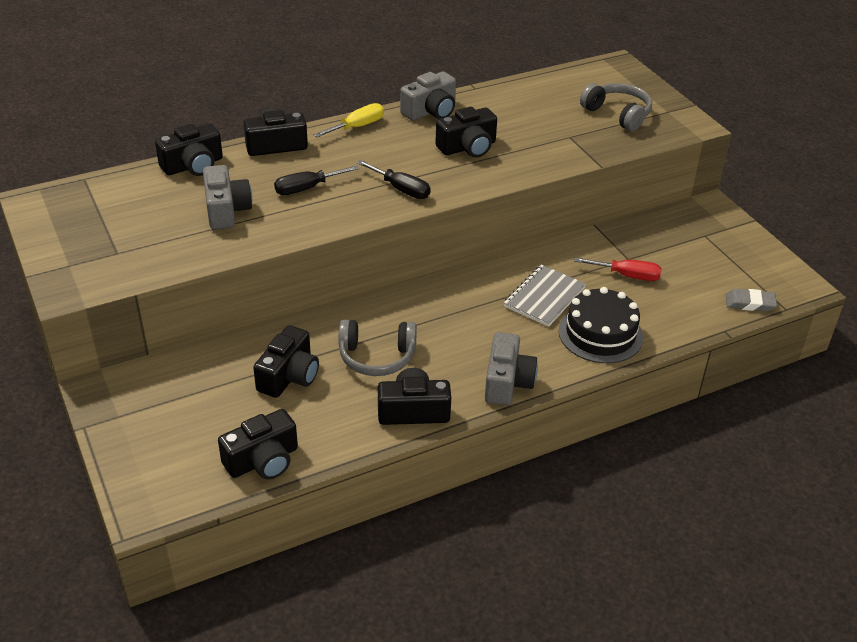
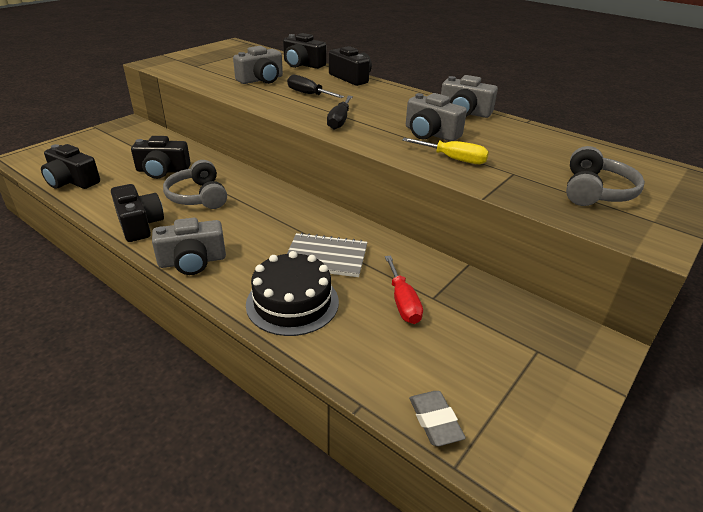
camera: 65 degrees right, 5 degrees down
(357, 127) = (406, 94): yellow screwdriver -> yellow screwdriver (453, 159)
(468, 147) = (430, 134): black camera -> grey camera

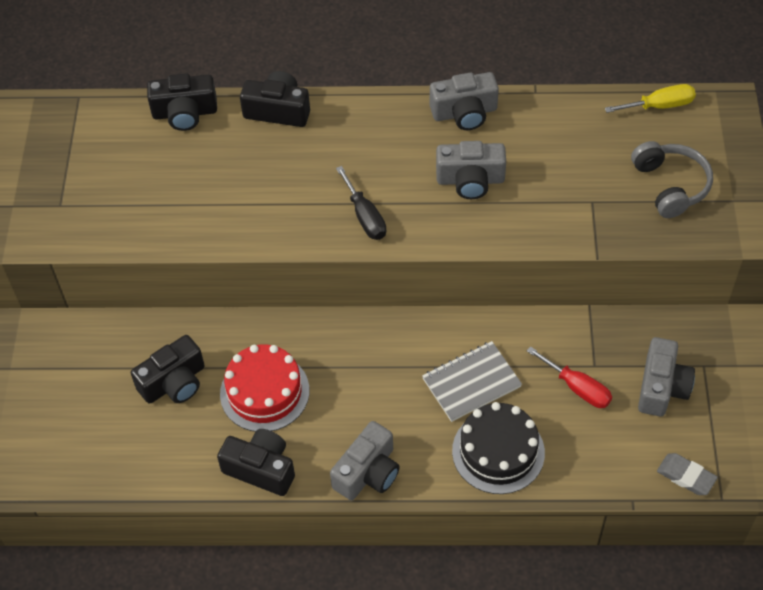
camera: 35 degrees left, 20 degrees up
(72, 181) = (101, 468): black camera -> none
(198, 196) = (264, 392): grey headphones -> red cake
(261, 80) = (183, 185): grey camera -> grey camera (662, 387)
(308, 94) = (274, 182): black screwdriver -> none
(453, 159) = (528, 213): yellow screwdriver -> yellow screwdriver (659, 106)

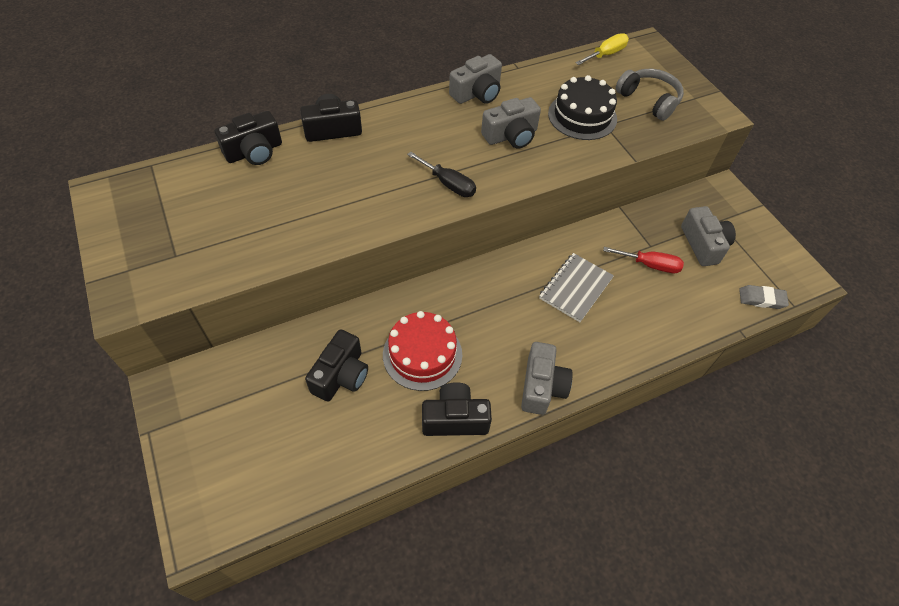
camera: 30 degrees left, 0 degrees up
(498, 452) = (627, 331): black cake -> black cake (582, 116)

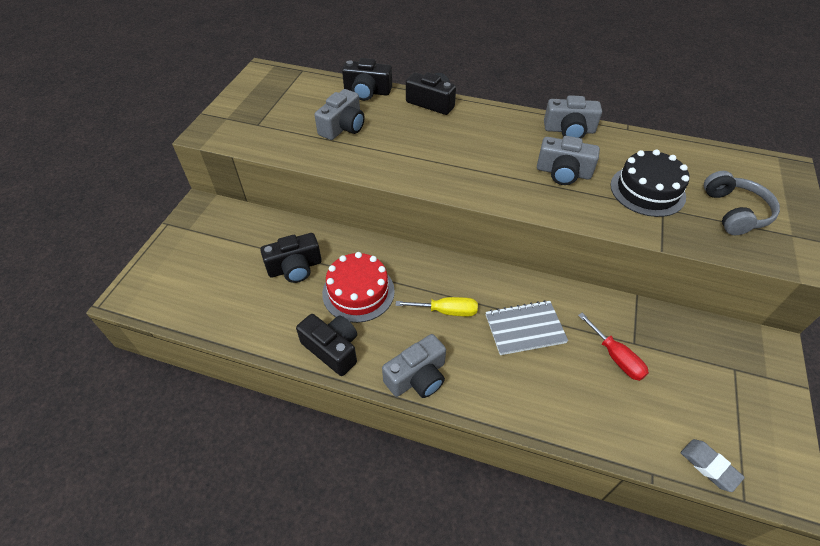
camera: 45 degrees right, 5 degrees down
(448, 184) = (473, 178): black screwdriver -> none
(606, 54) = (729, 157): yellow screwdriver -> yellow screwdriver (446, 311)
(703, 244) = (693, 377): grey camera -> grey camera (343, 127)

